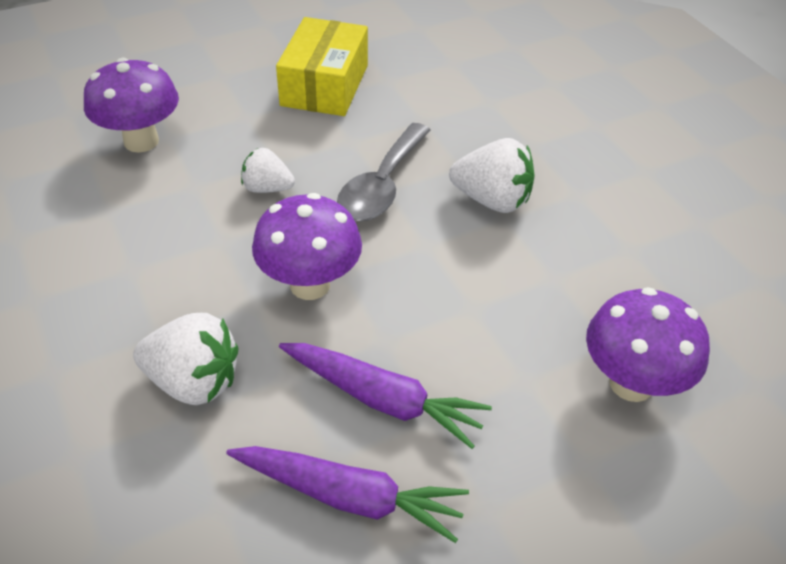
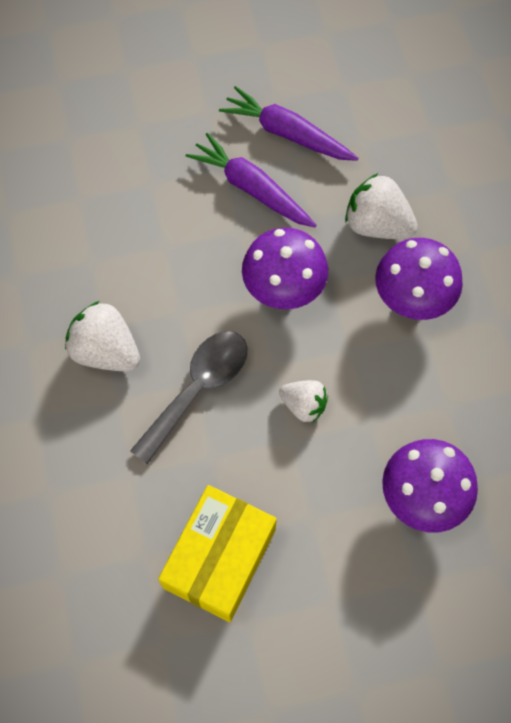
camera: 165 degrees left, 20 degrees up
(631, 383) = (81, 168): purple mushroom -> purple mushroom (411, 300)

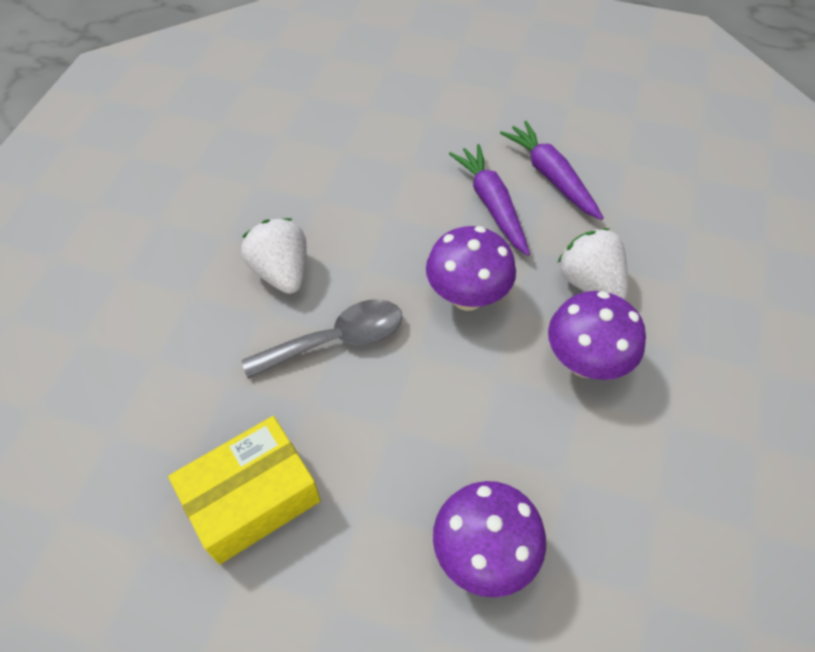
camera: 30 degrees right, 10 degrees down
(303, 405) = (422, 403): white strawberry -> none

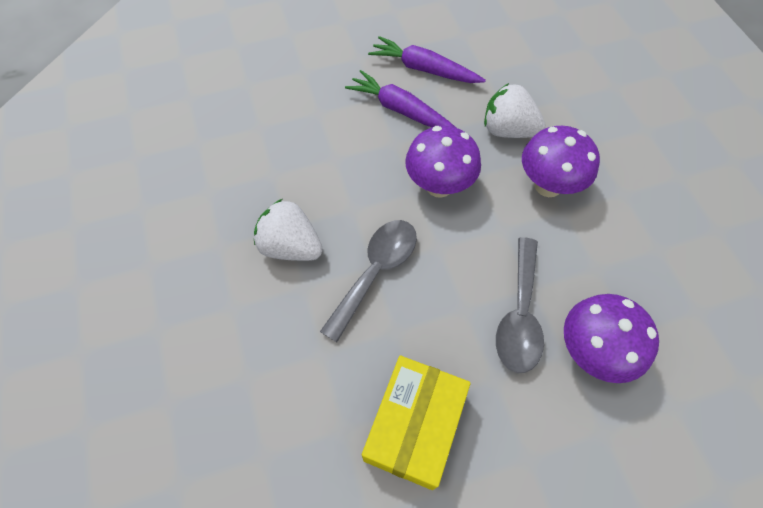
camera: 35 degrees left, 5 degrees up
(439, 468) = (519, 315): none -> grey spoon

